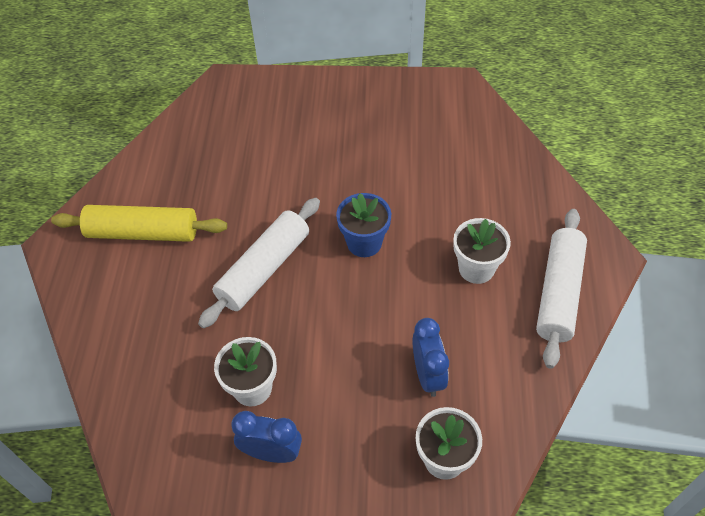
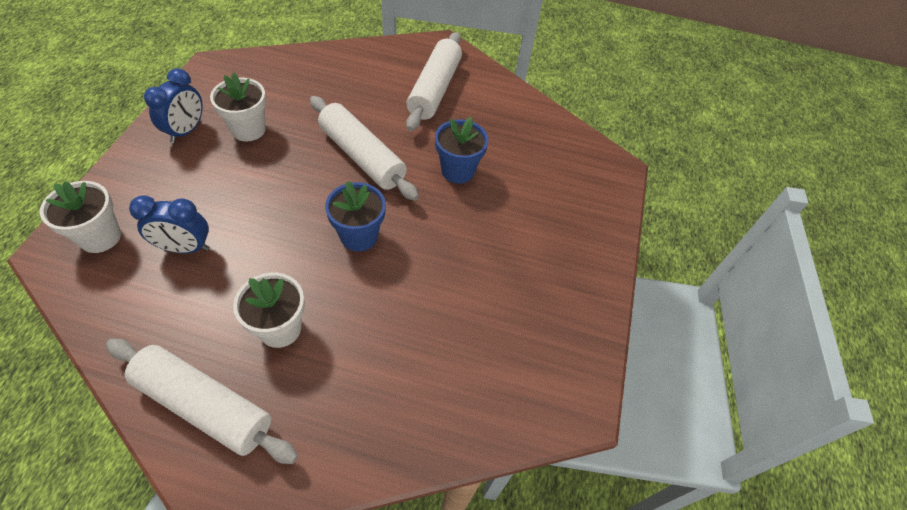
camera: 95 degrees right, 0 degrees up
(143, 232) = (434, 89): yellow rolling pin -> white rolling pin
(261, 189) = (458, 171): none -> blue flower pot

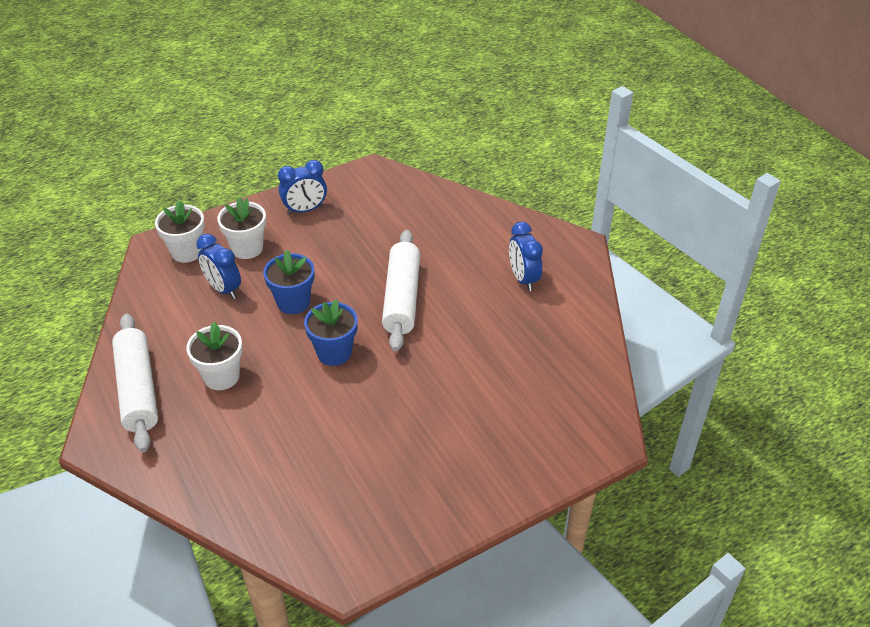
camera: 50 degrees right, 10 degrees down
(248, 129) = (345, 231): white flower pot -> white flower pot (247, 248)
(434, 89) = (523, 279): white rolling pin -> blue clock
(458, 171) = (462, 353): blue flower pot -> blue flower pot (293, 302)

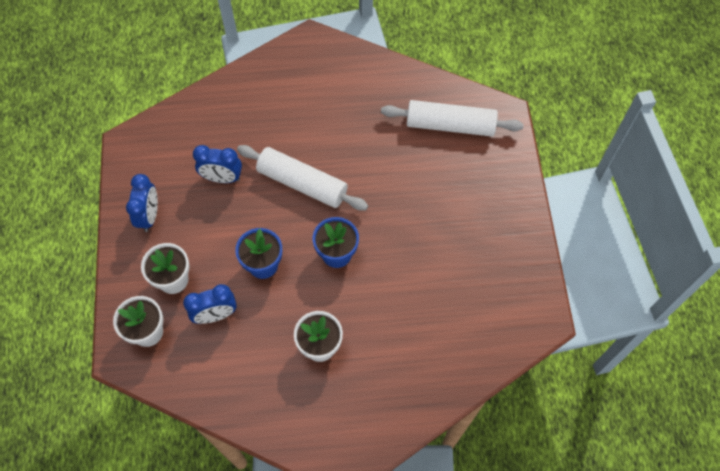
camera: 65 degrees left, 20 degrees up
(138, 389) = (301, 417): white rolling pin -> white rolling pin (450, 125)
(523, 279) = (327, 93): blue clock -> blue clock (222, 178)

